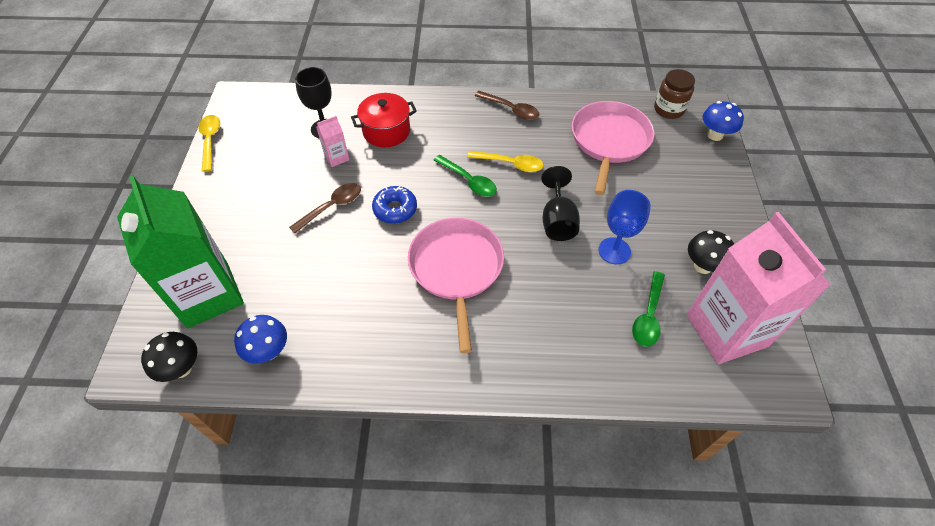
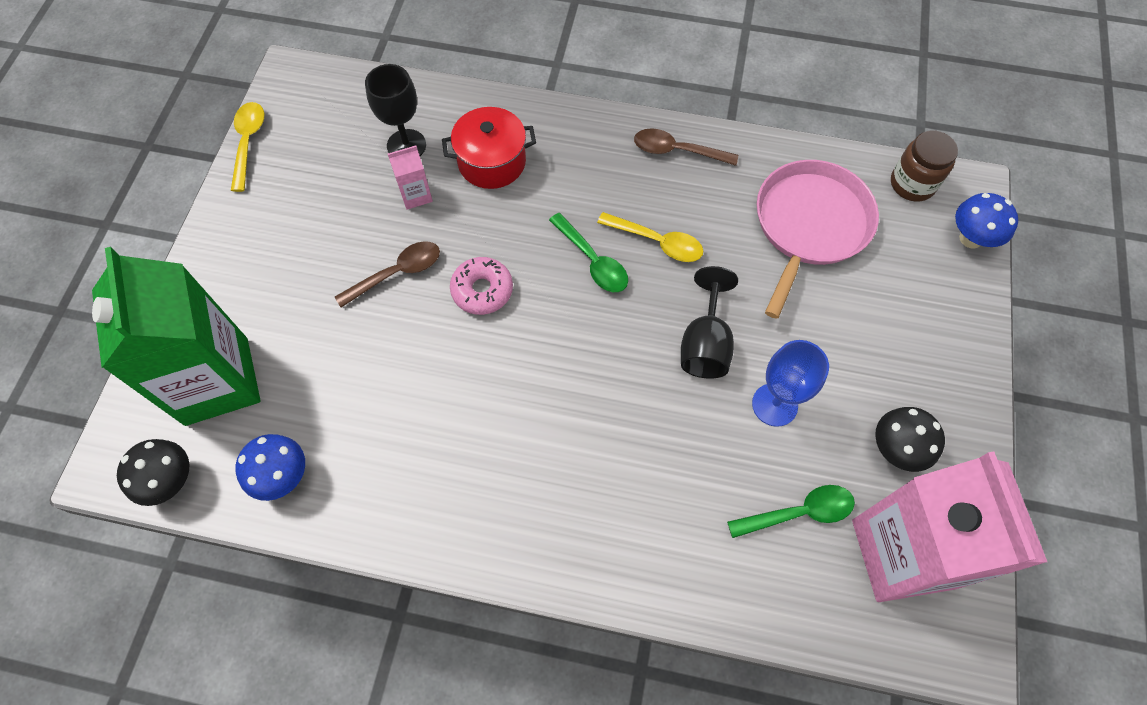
camera: 10 degrees right, 10 degrees up
(395, 209) = (482, 290): blue donut -> pink donut
(456, 269) = (549, 396): pink pan -> none
(511, 109) = (677, 151): brown spoon -> brown spoon turned 150 degrees clockwise
(648, 316) = (798, 512): green spoon -> green spoon turned 135 degrees counterclockwise

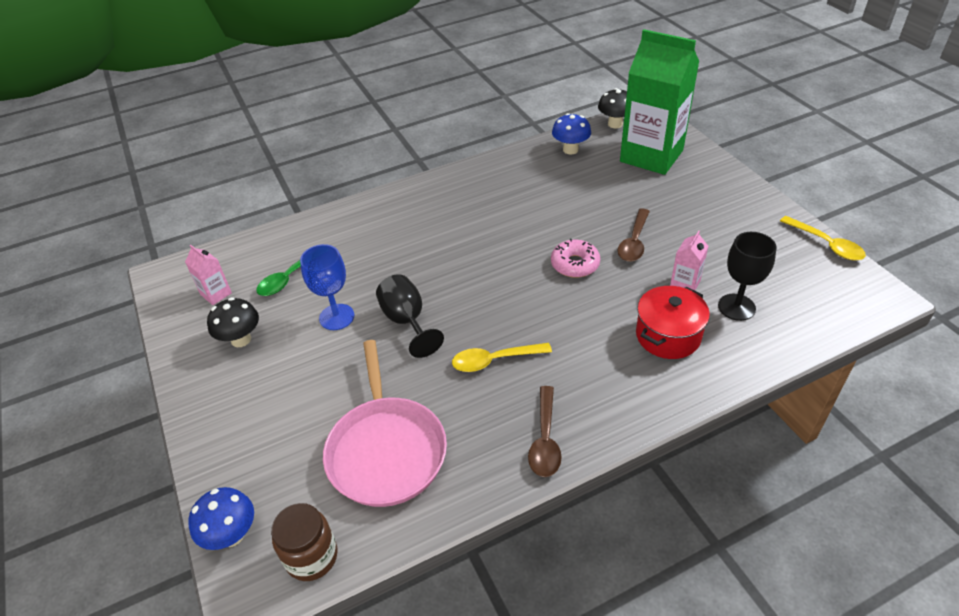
camera: 145 degrees right, 20 degrees down
(593, 261) = (526, 321): green spoon -> none
(677, 151) = (545, 440): brown spoon -> brown spoon turned 120 degrees clockwise
(902, 553) = (216, 294): pink carton -> pink carton, size x0.40

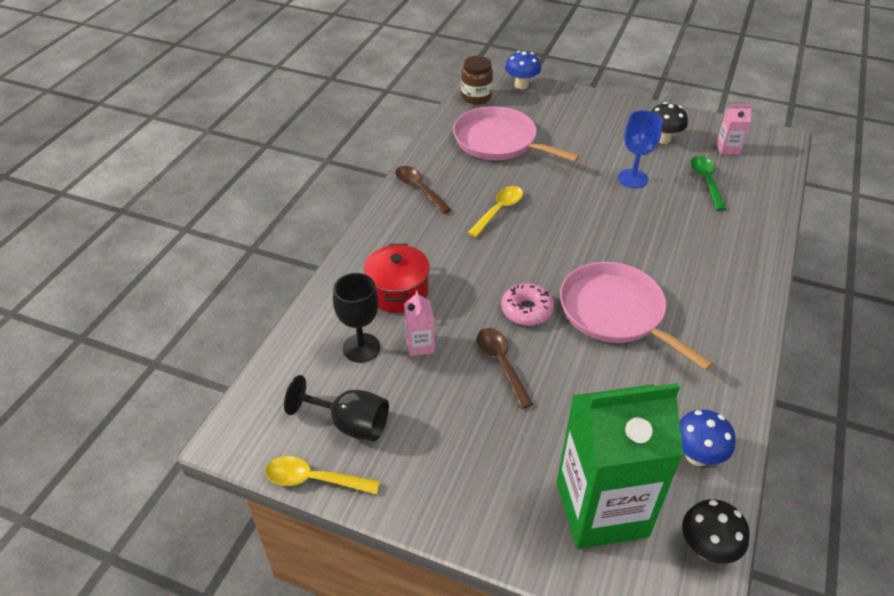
camera: 135 degrees right, 0 degrees up
(407, 321) = (586, 201): black goblet -> black goblet (350, 424)
(513, 229) = (615, 313): none -> pink pan

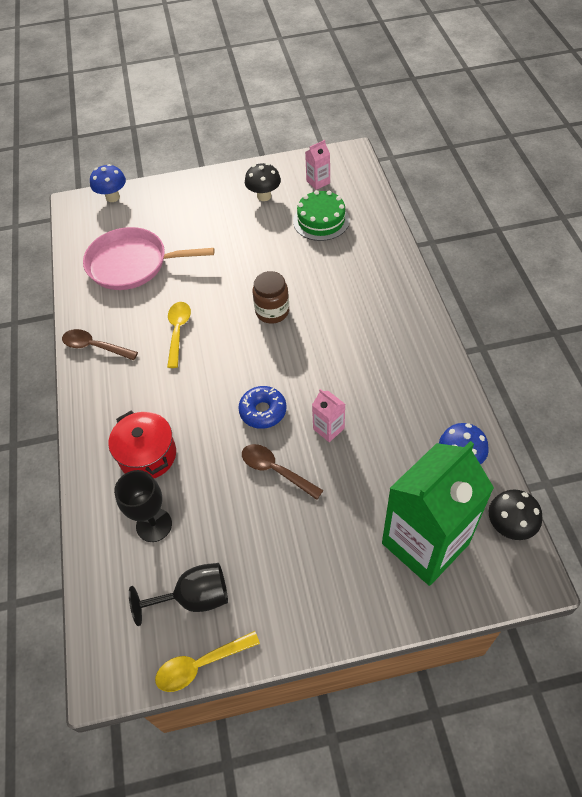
camera: 30 degrees left, 10 degrees up
(420, 345) = (200, 493): pink carton -> pink carton (328, 429)
(476, 97) = (80, 228): brown jar -> brown jar (272, 311)
(527, 310) = (263, 411): pink donut -> blue donut
(615, 313) = (330, 375): pink pan -> none
(633, 179) = (265, 245): blue goblet -> none
(706, 182) = (321, 220): green spoon -> green cake

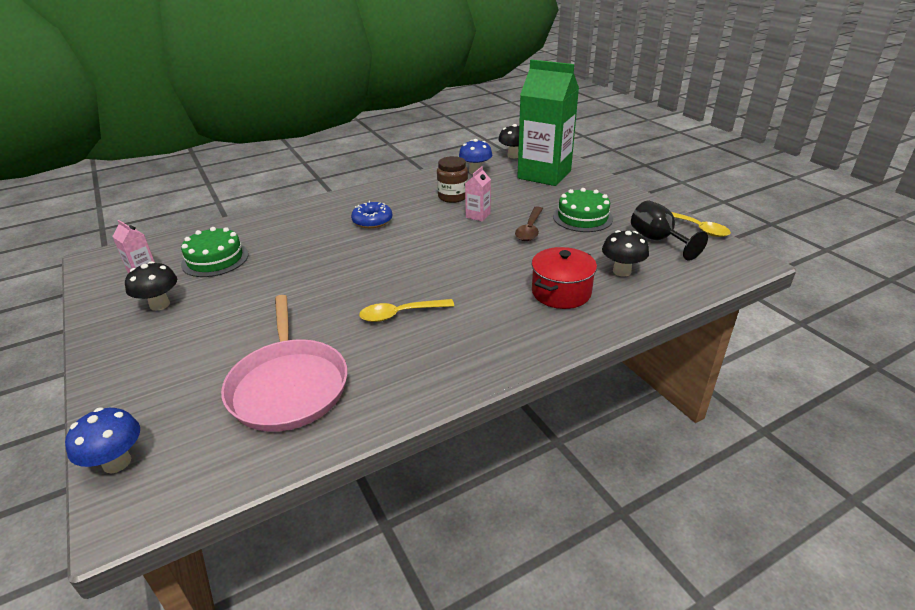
camera: 110 degrees left, 20 degrees down
(95, 347) = (445, 373): brown spoon -> none
(154, 525) = (621, 271): black goblet -> black mushroom
(263, 411) = (477, 245): blue donut -> blue donut (372, 221)
(272, 311) = (356, 263): brown jar -> brown jar (453, 197)
(281, 538) = (582, 217): none -> green cake

